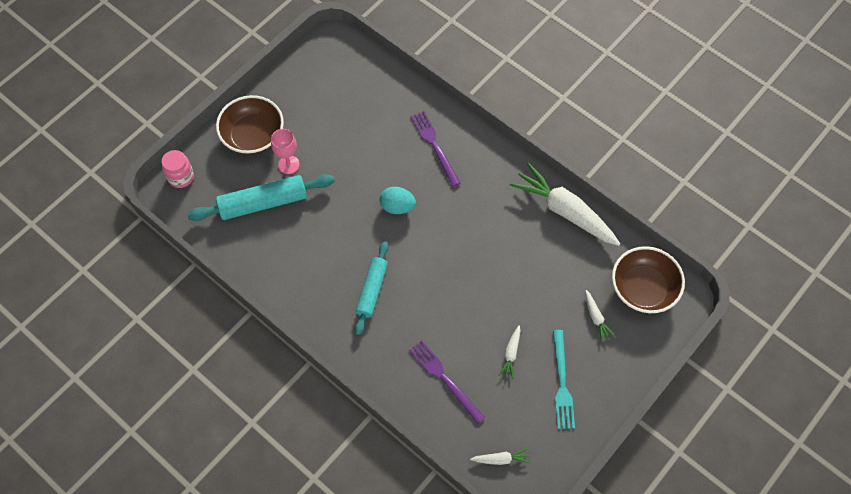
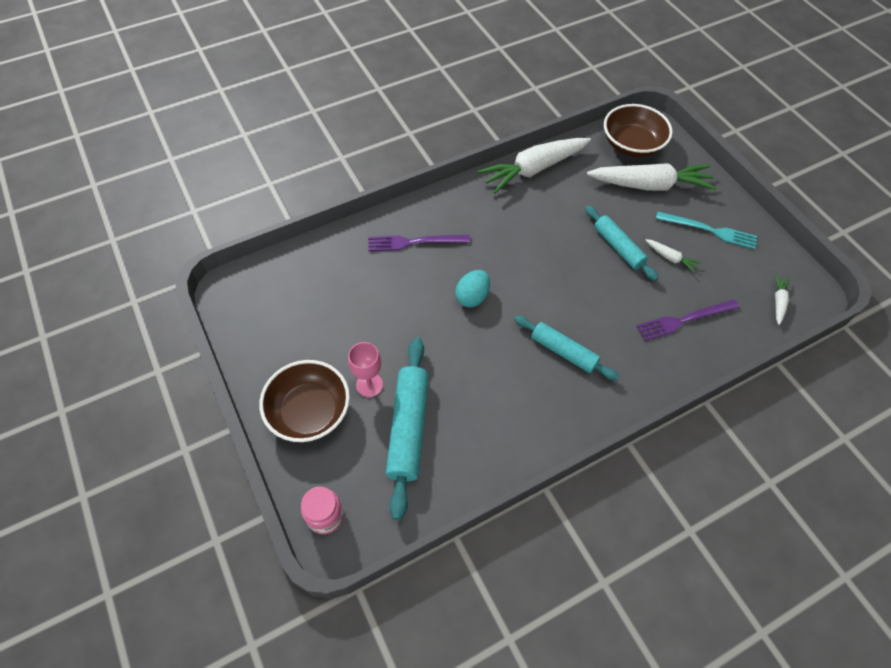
camera: 70 degrees left, 5 degrees down
(503, 306) = (618, 247): none -> turquoise rolling pin
(596, 318) = (650, 185): white carrot -> white carrot, size x2.33

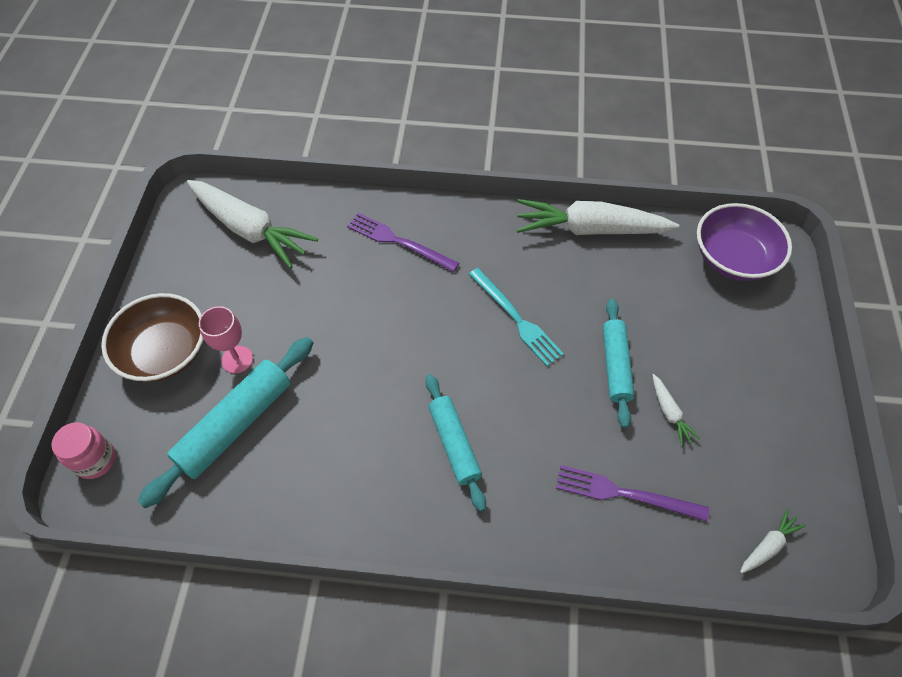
camera: 35 degrees right, 0 degrees up
(472, 297) = (408, 330): turquoise egg -> none
(631, 145) = (733, 258): brown bowl -> purple bowl
(650, 185) = (717, 316): white carrot -> white carrot (250, 230)
(709, 230) = (748, 408): turquoise fork -> turquoise fork (516, 318)

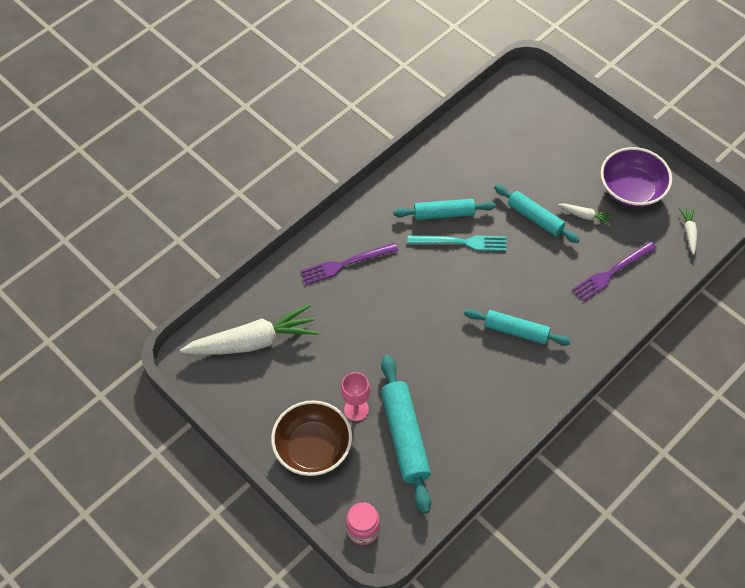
camera: 50 degrees left, 0 degrees up
(535, 281) = (444, 214): none -> turquoise rolling pin
(589, 229) = (432, 158): white carrot -> none
(733, 258) = (517, 107): purple bowl -> purple bowl (631, 190)

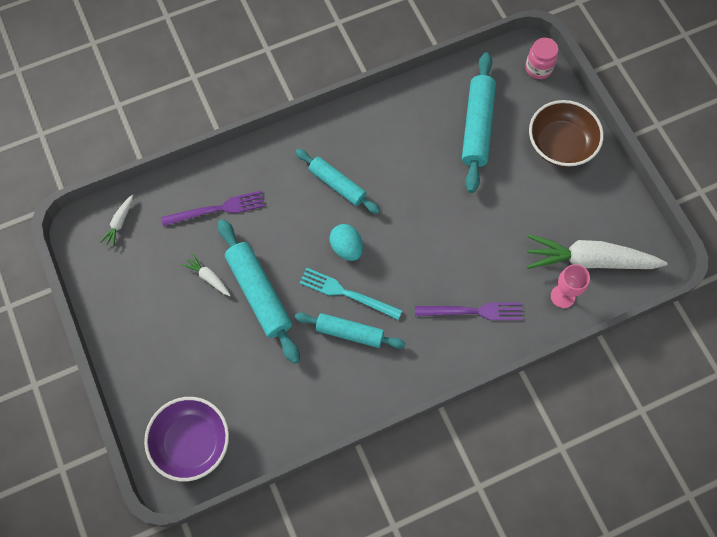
camera: 160 degrees left, 10 degrees up
(356, 409) = (511, 164): pink goblet -> pink goblet (562, 296)
(479, 278) = (346, 248): none -> turquoise egg
(535, 218) = (259, 293): turquoise rolling pin -> turquoise rolling pin, size x1.50
(631, 190) = (144, 290): purple bowl -> purple bowl (191, 442)

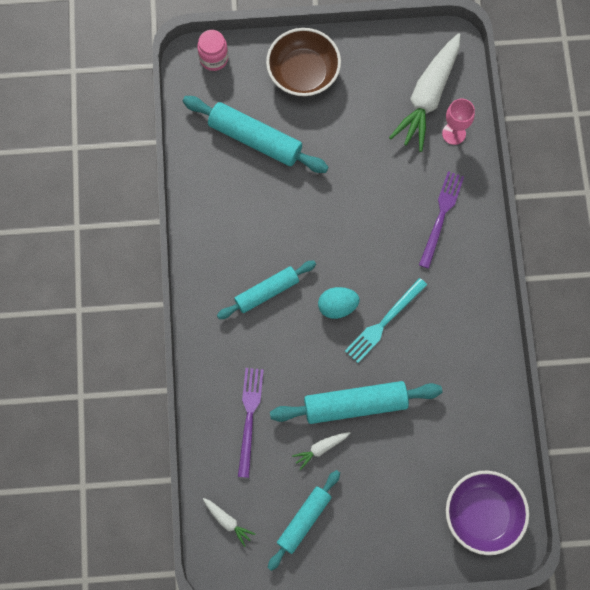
camera: 70 degrees left, 5 degrees up
(349, 332) = (424, 333): turquoise rolling pin -> turquoise rolling pin (304, 520)

